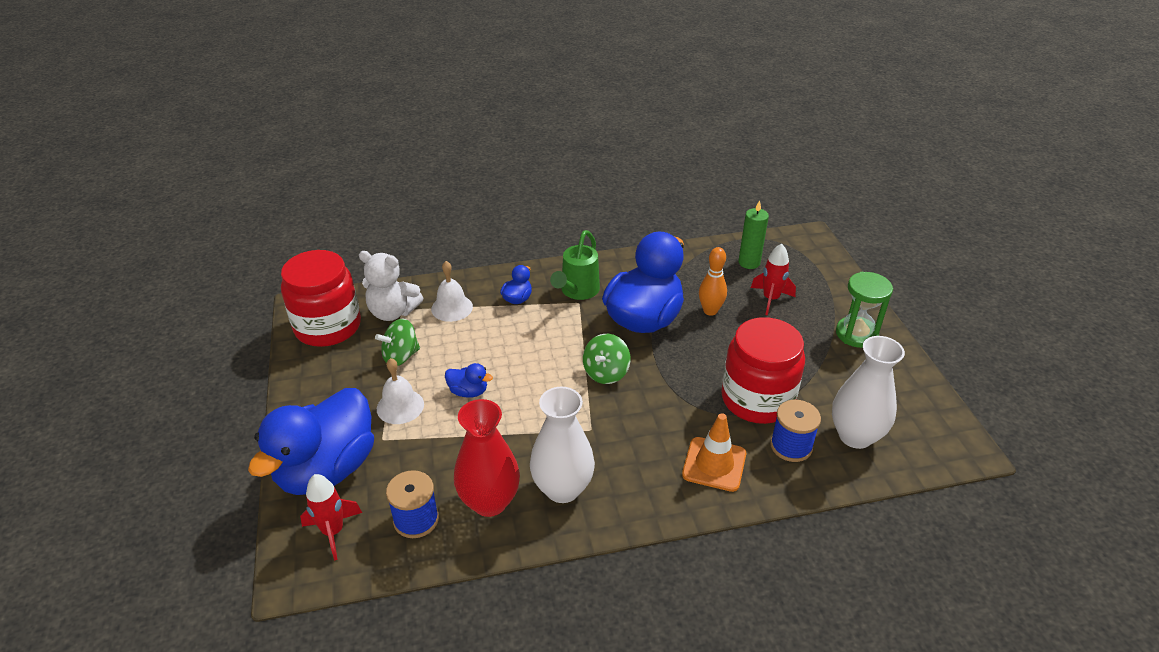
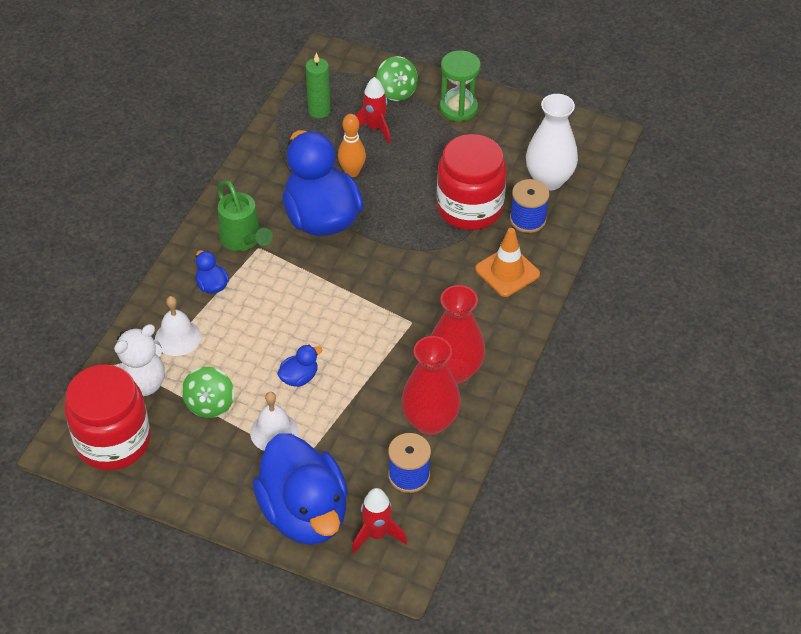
camera: 55 degrees left, 10 degrees up
(562, 489) = (455, 371): white vase -> red vase
(606, 373) = (360, 278): green spinning top -> green spinning top (396, 91)

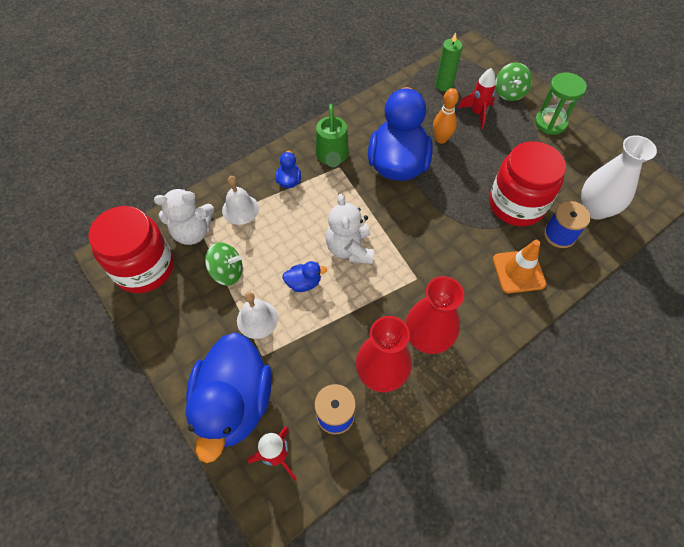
camera: 30 degrees right, 10 degrees up
(210, 404) = (227, 272): green spinning top -> green spinning top turned 120 degrees counterclockwise
(325, 324) = (350, 249): none -> white teddy bear

